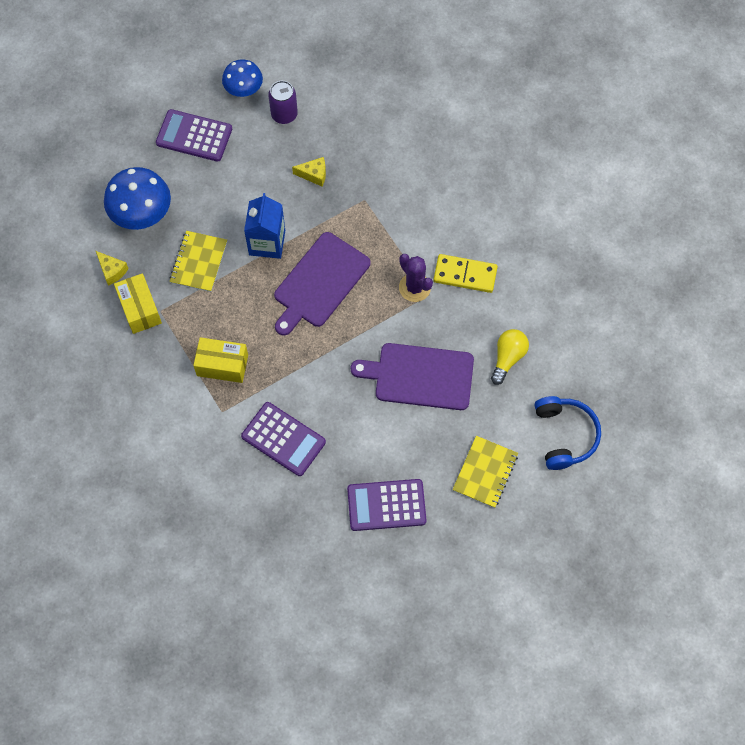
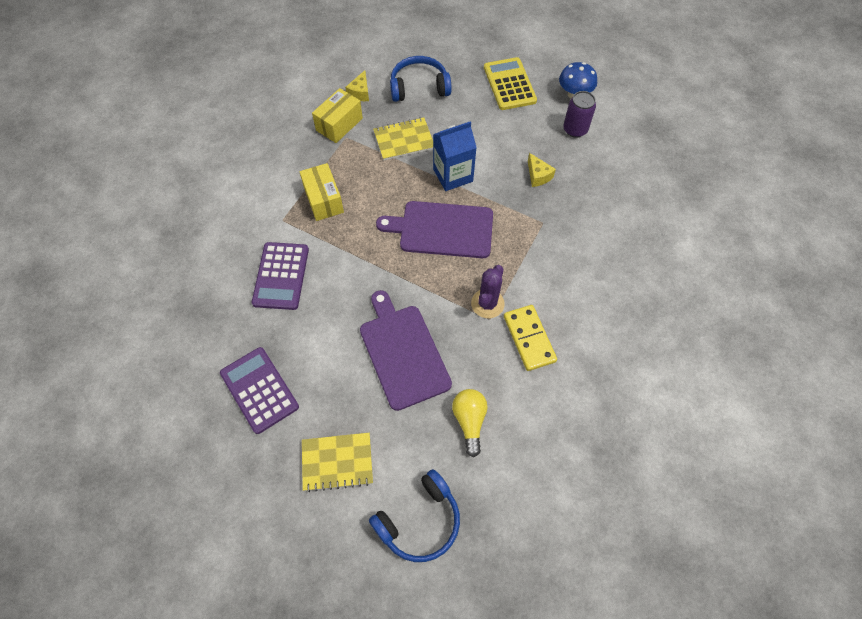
camera: 60 degrees right, 5 degrees down
(142, 215) = (419, 87): blue mushroom -> blue headphones
(194, 136) = (509, 84): purple calculator -> yellow calculator
(508, 358) = (469, 421): yellow light bulb -> yellow light bulb turned 90 degrees counterclockwise

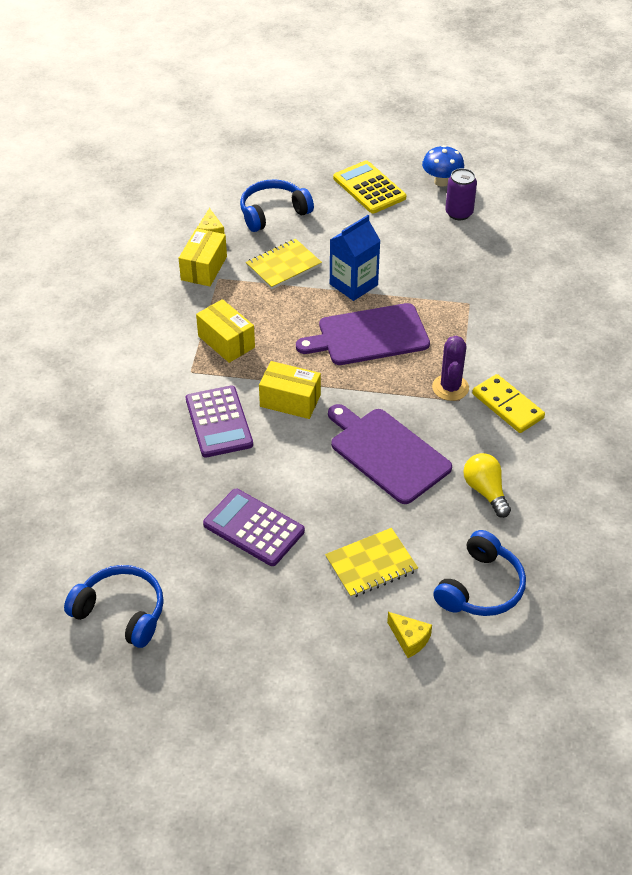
camera: 20 degrees left, 15 degrees down
(118, 435) = (121, 612): none -> blue headphones
(347, 274) = (290, 401): none -> yellow box
(538, 176) = (442, 263): yellow cheese -> yellow cheese (409, 639)

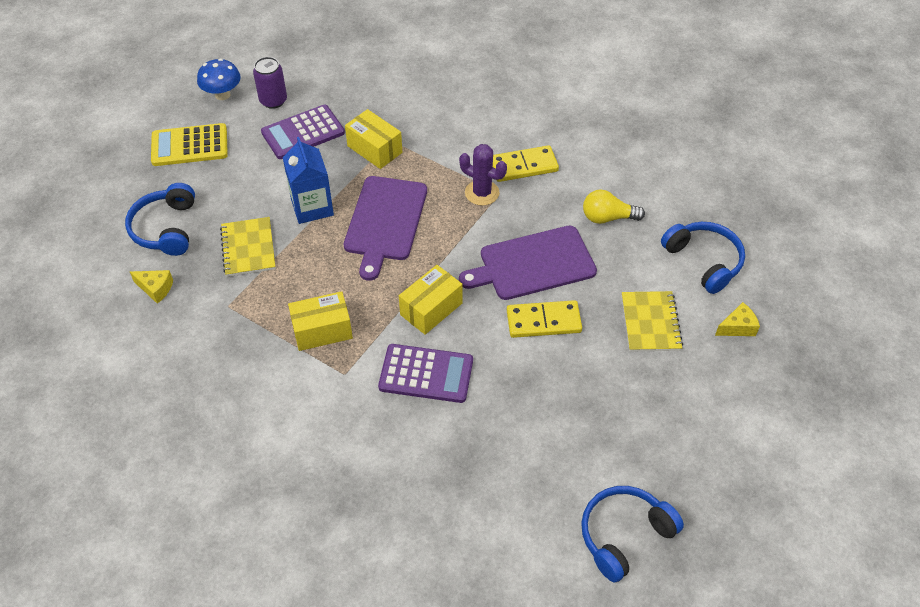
camera: 65 degrees left, 5 degrees up
(204, 268) = (204, 312): yellow box -> yellow box (374, 149)
(253, 528) = (571, 392): purple calculator -> purple calculator (303, 133)
(323, 482) = (543, 321): none -> yellow domino

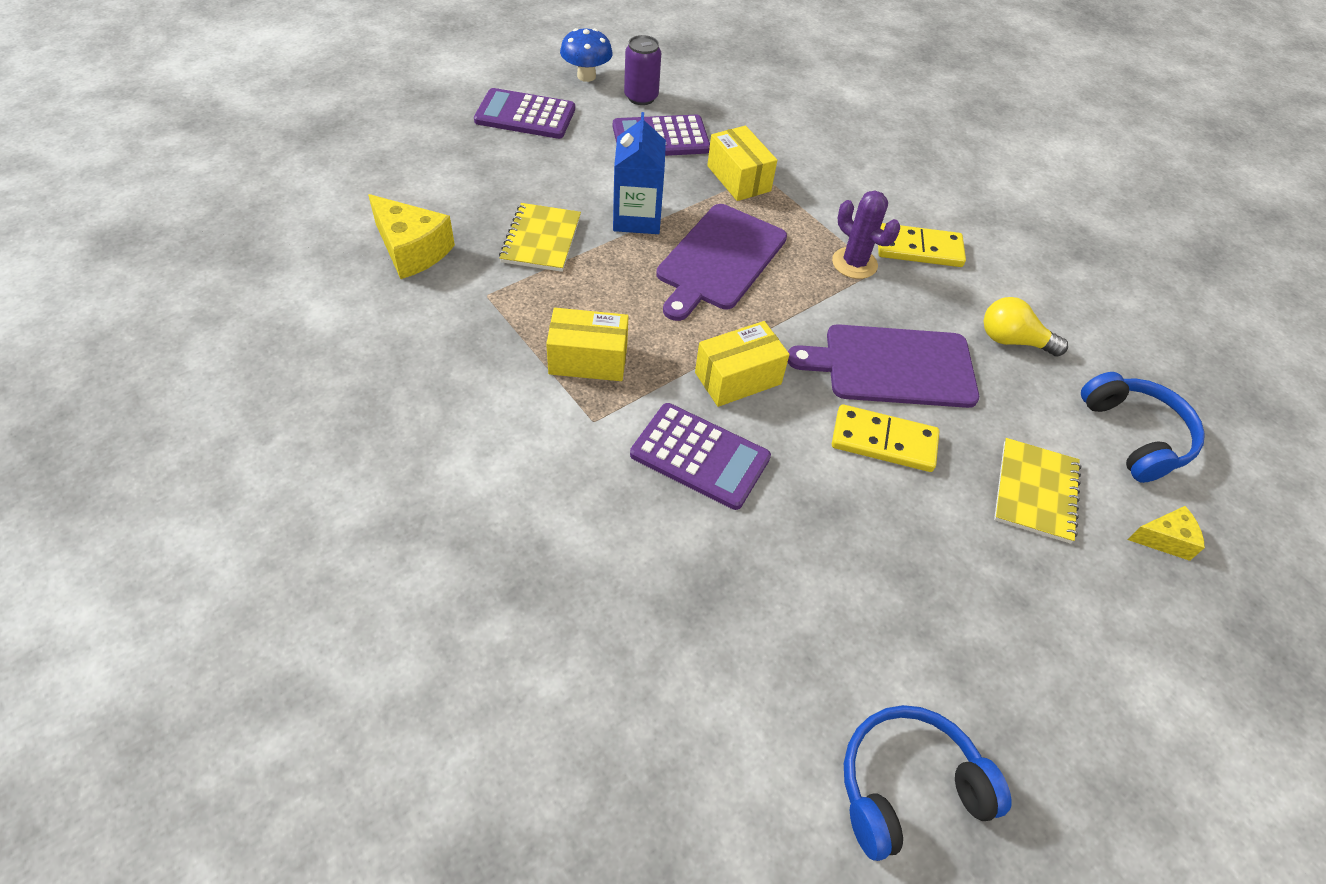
camera: 15 degrees right, 0 degrees up
(156, 289) = (412, 250): yellow cheese -> yellow cheese, size x1.74
(166, 228) = (456, 190): blue headphones -> none
(189, 145) = (525, 115): yellow calculator -> purple calculator

